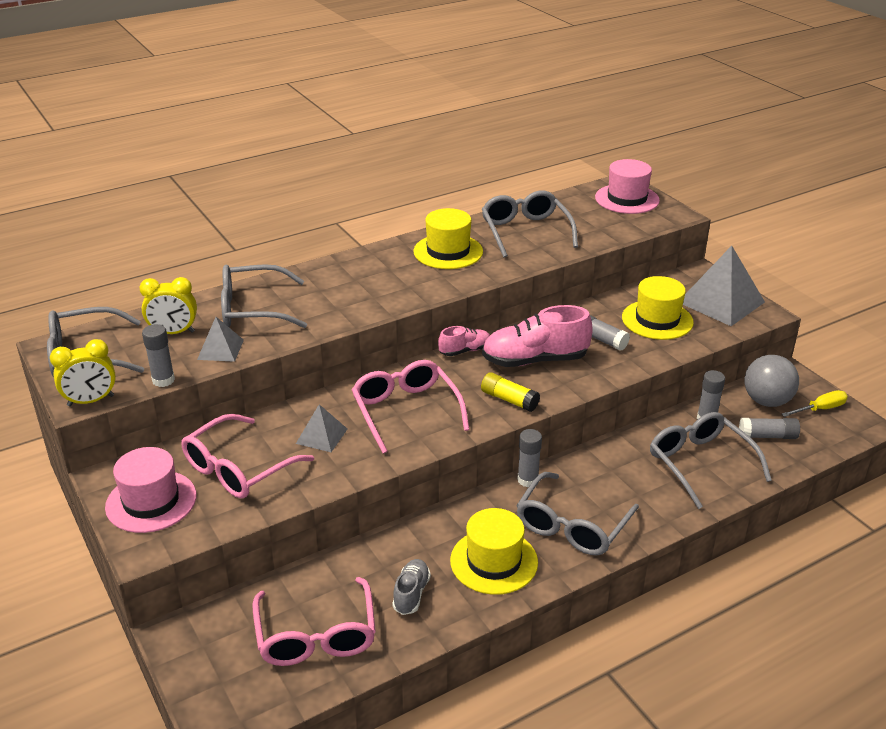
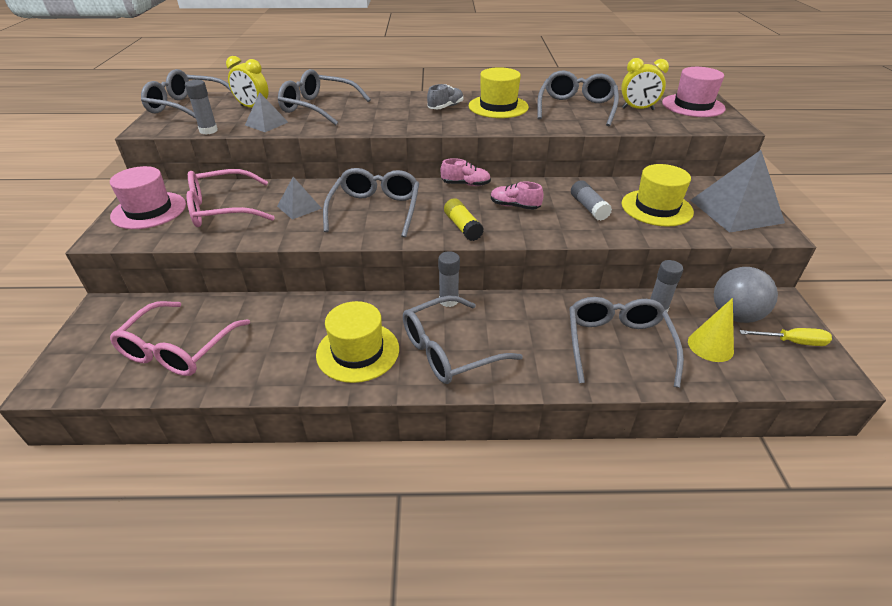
camera: 30 degrees right, 5 degrees up
(91, 401) = (153, 130): yellow clock -> yellow clock (637, 109)
(406, 411) = (375, 210): pink glasses -> grey glasses
(411, 594) = (272, 349): grey shoe -> grey shoe (445, 107)
(535, 360) = (514, 206): pink shoe -> pink shoe, size x0.53
(767, 436) = (710, 346): grey glue stick -> yellow cone

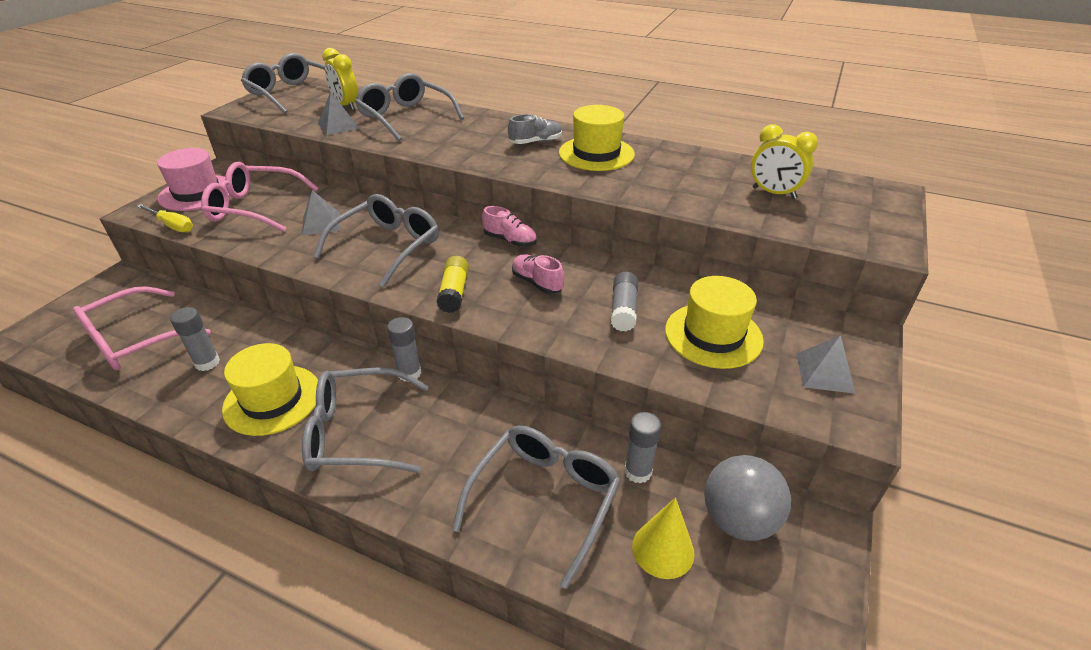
camera: 25 degrees right, 0 degrees up
(208, 130) = (281, 123): grey glue stick -> grey glue stick (207, 363)
(576, 108) = (692, 174): grey glasses -> none
(693, 106) = (861, 204): pink hat -> none
(736, 211) = (824, 372): grey pyramid -> grey pyramid, size x0.53
(792, 342) = (788, 592): yellow screwdriver -> yellow screwdriver (172, 225)

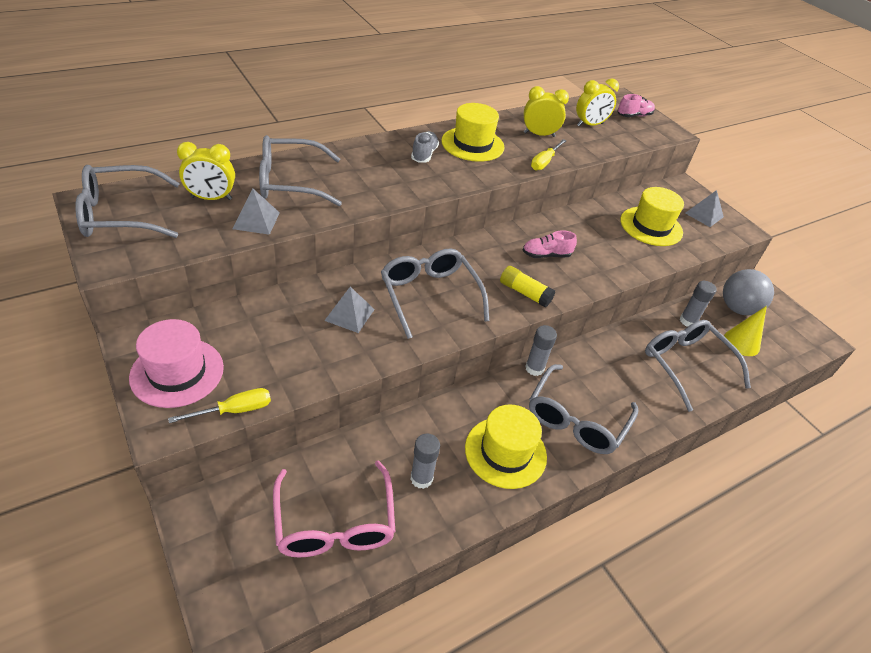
camera: 60 degrees left, 5 degrees up
(255, 208) = (267, 343): pink glasses -> none
(510, 240) = (483, 239): pink shoe -> pink shoe (634, 116)
(623, 310) = (603, 240): grey glue stick -> none
(635, 194) = (544, 162): none -> yellow screwdriver
(685, 175) = (539, 134): none -> yellow clock

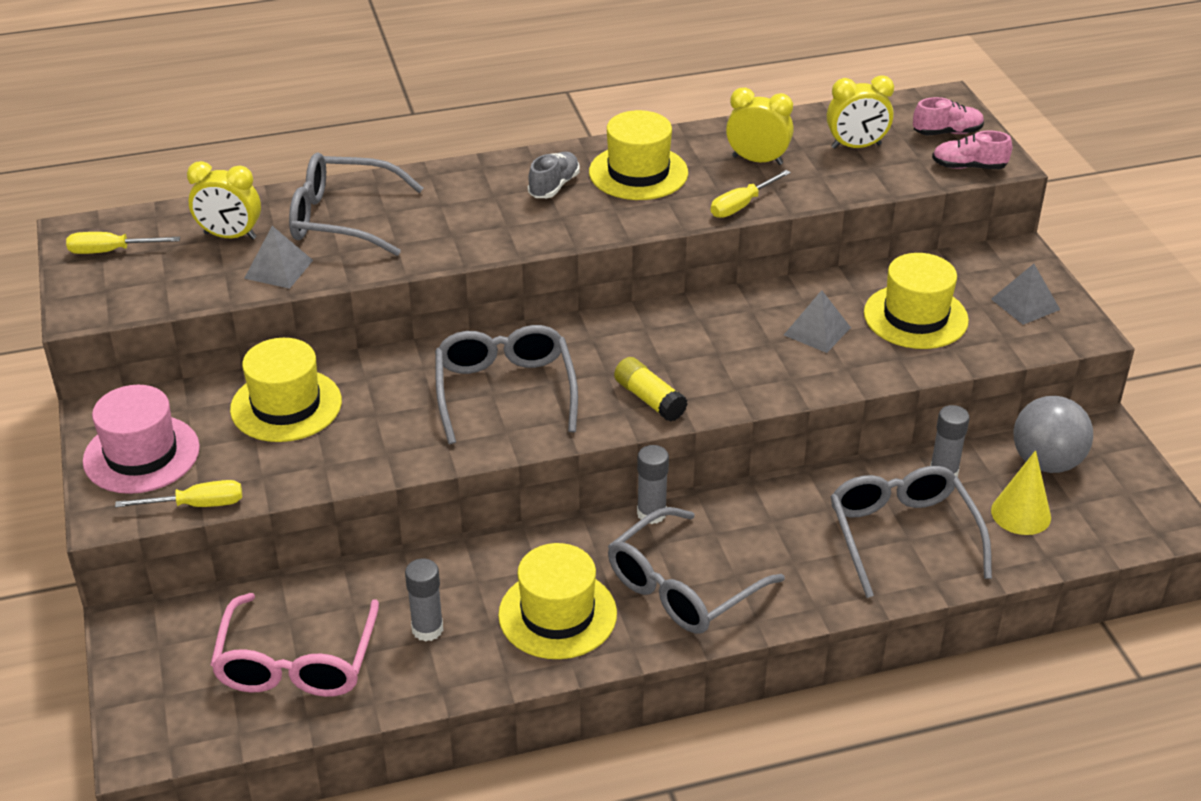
camera: 20 degrees right, 5 degrees down
(120, 214) = (111, 251): grey glasses -> yellow screwdriver
(279, 321) = (286, 405): none -> yellow hat
(349, 314) = (382, 406): grey pyramid -> grey pyramid (817, 331)
(546, 255) = (711, 348): pink shoe -> pink shoe (969, 167)

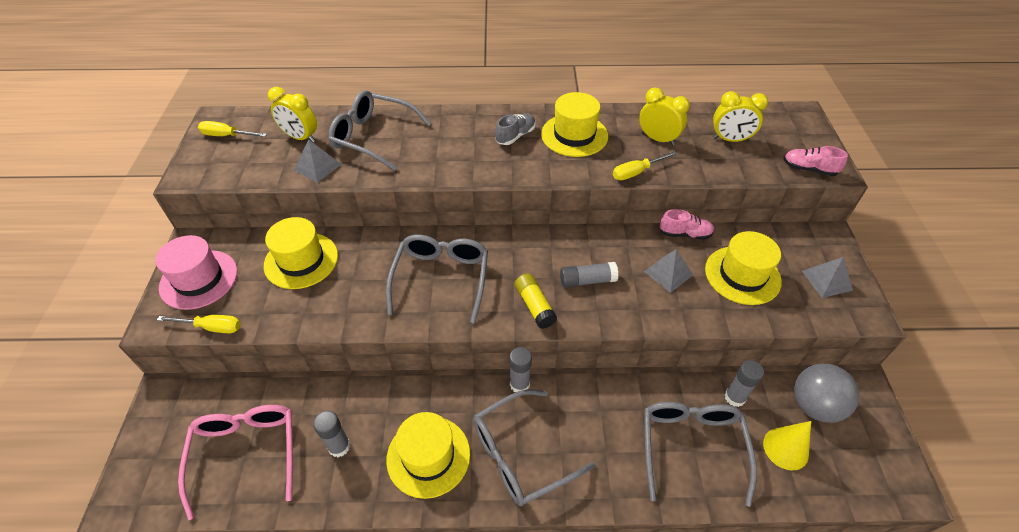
camera: 15 degrees right, 10 degrees up
(296, 663) = (246, 453): pink glasses -> pink glasses turned 150 degrees clockwise
(711, 358) = (587, 280): none -> grey glue stick
(947, 132) = (798, 139): pink shoe -> pink shoe (685, 234)

